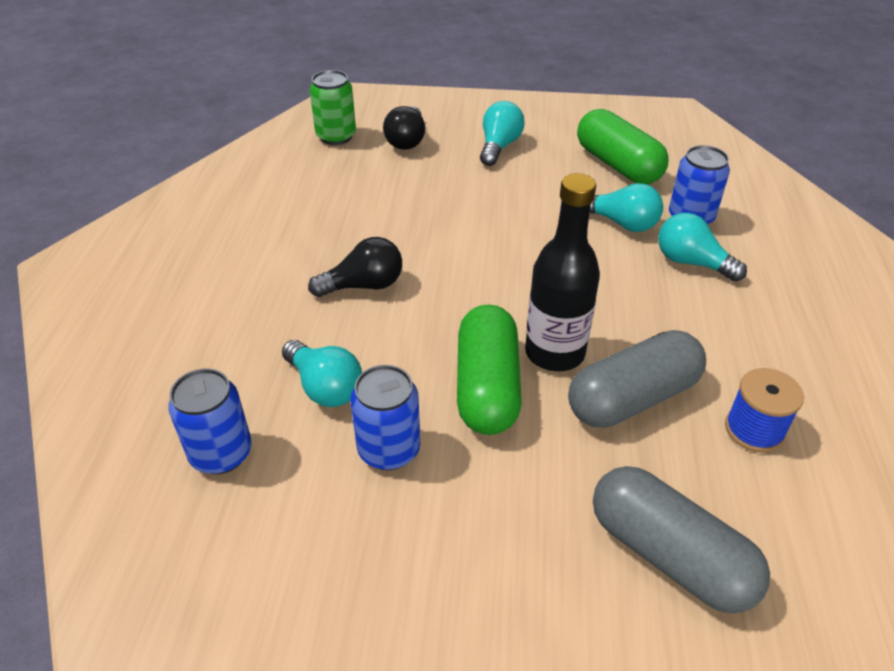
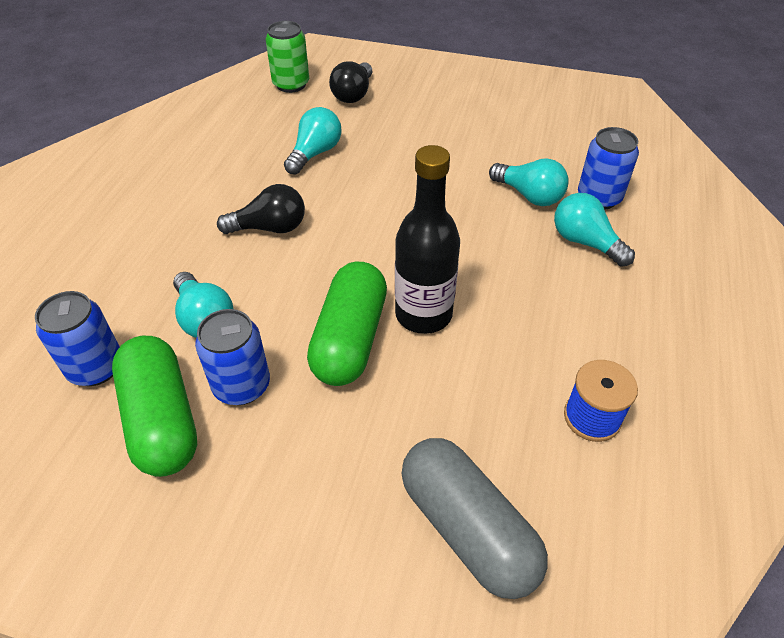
camera: 10 degrees right, 5 degrees up
(499, 146) = (437, 108): turquoise light bulb -> turquoise light bulb (315, 153)
(618, 165) = (544, 138): green capsule -> green capsule (162, 419)
(632, 398) = (483, 369): grey capsule -> none

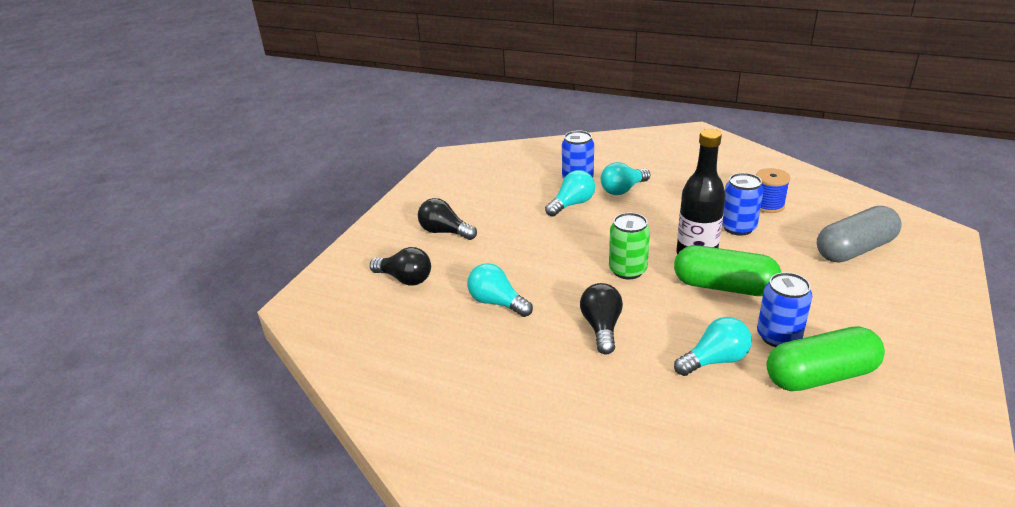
camera: 80 degrees left, 15 degrees down
(96, 367) = (780, 422): blue can -> blue can (738, 227)
(291, 84) = (368, 319): green can -> green can (627, 270)
(443, 106) = (445, 232): none -> black light bulb

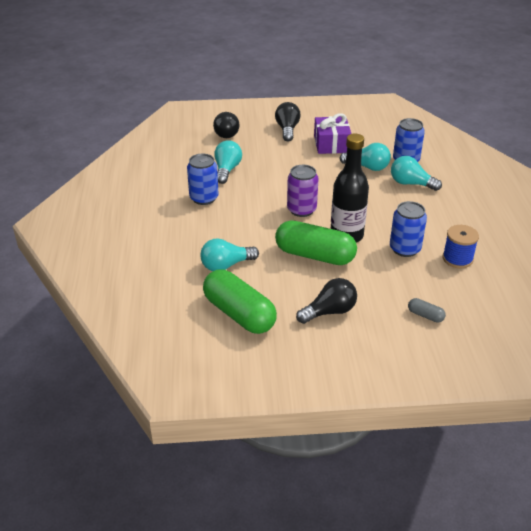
camera: 60 degrees right, 5 degrees up
(505, 212) = (331, 144): none -> purple gift
(601, 327) = (229, 214): black light bulb -> black light bulb (329, 312)
(627, 270) = (301, 210): green can -> purple can
(714, 360) = (226, 265): turquoise light bulb -> turquoise light bulb turned 120 degrees clockwise
(724, 286) = (315, 255): green capsule -> green capsule turned 60 degrees counterclockwise
(778, 336) = (271, 289): blue can -> blue can (204, 198)
(854, 249) = (425, 315): grey capsule -> grey capsule, size x0.42

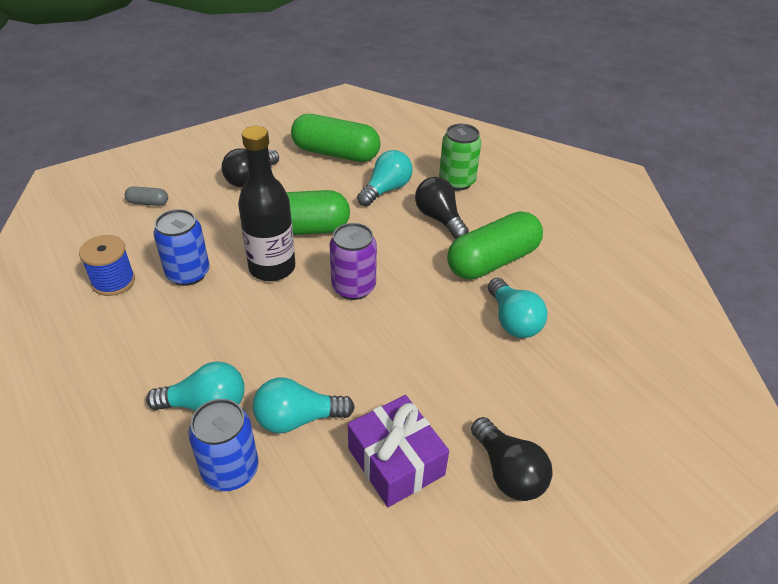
camera: 150 degrees right, 5 degrees up
(166, 254) = (457, 181): none -> green can
(204, 198) = (492, 261): blue can -> green capsule
(226, 133) = (601, 411): black light bulb -> black light bulb (439, 218)

